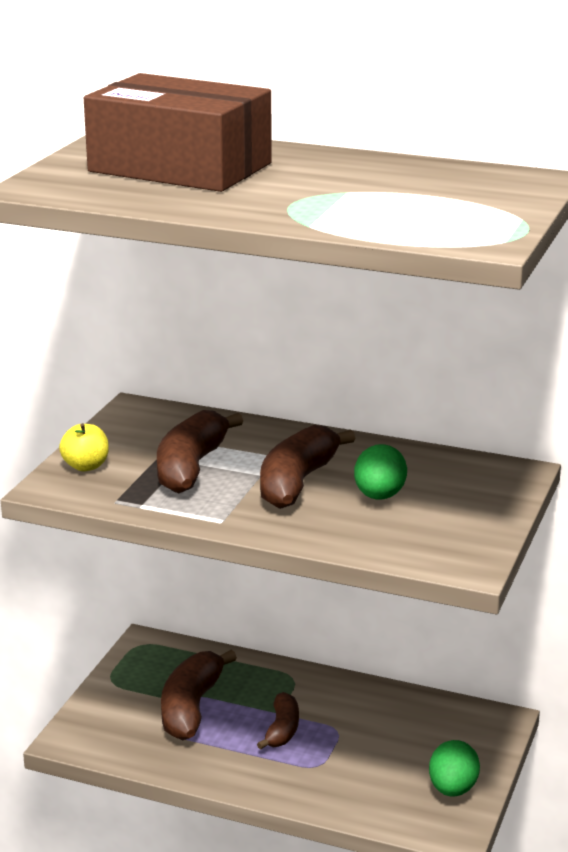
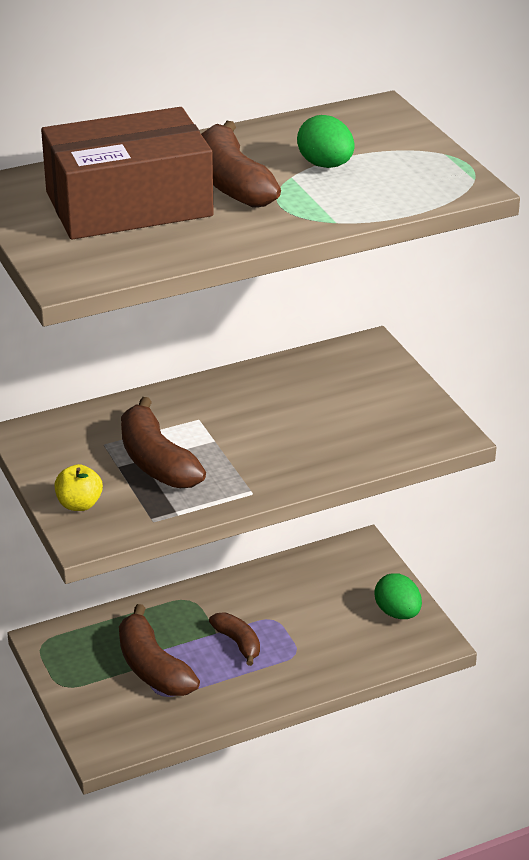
camera: 45 degrees left, 10 degrees up
(297, 482) = (249, 433): brown banana -> brown banana (232, 183)
(379, 496) = (318, 413): green egg -> green egg (325, 165)

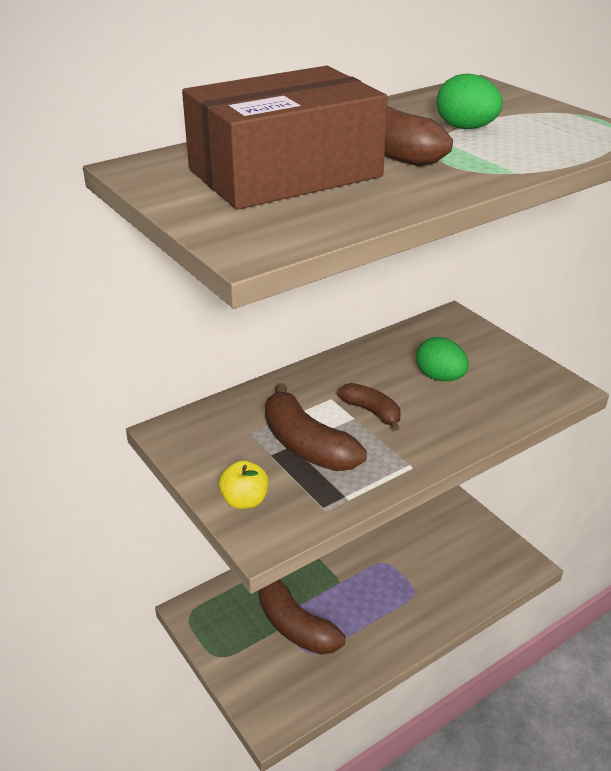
camera: 10 degrees left, 0 degrees up
(238, 643) = (362, 589): brown banana -> brown banana (371, 412)
(397, 613) = (484, 542): green egg -> green egg (440, 377)

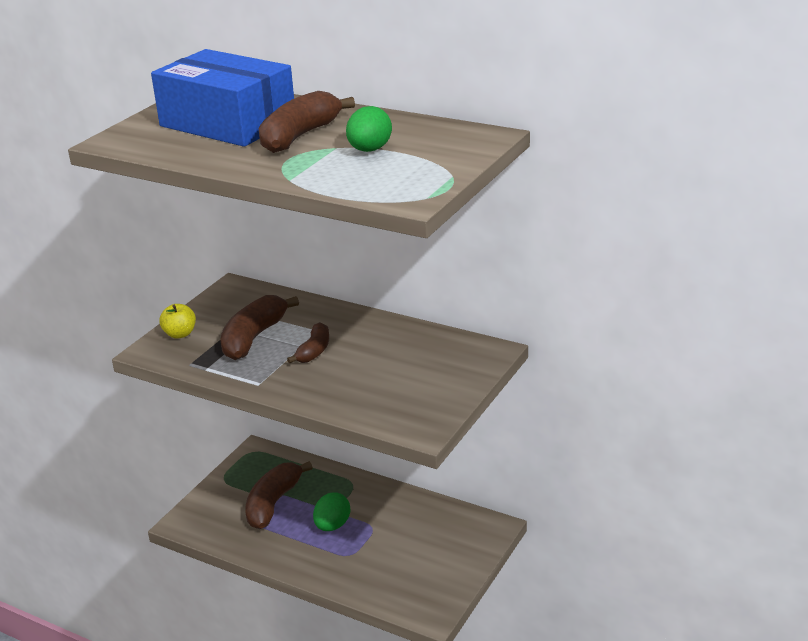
camera: 65 degrees right, 5 degrees down
(285, 173) = (228, 123): brown box -> blue box
(440, 377) = (387, 367): green egg -> green egg (332, 525)

